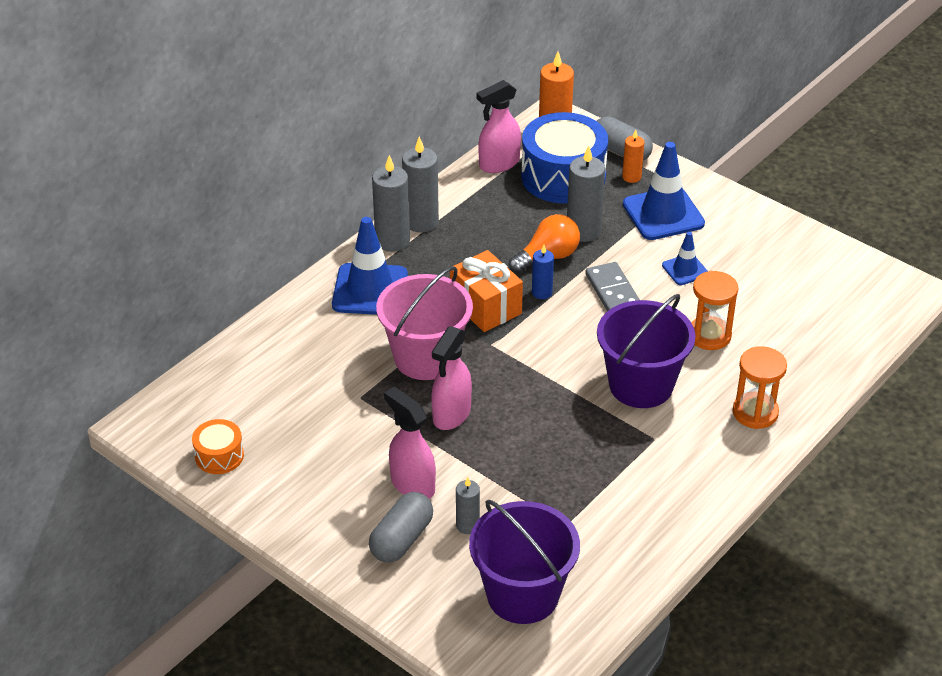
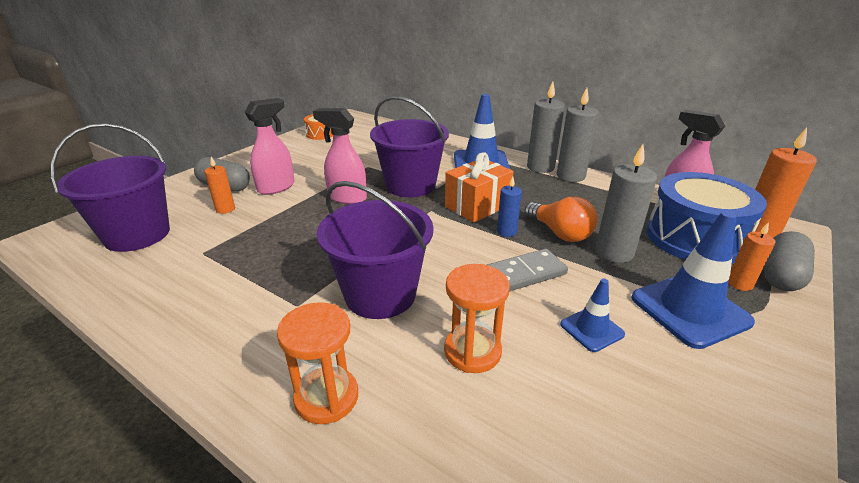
camera: 85 degrees right, 10 degrees down
(425, 358) = (410, 185): pink bucket -> purple bucket
(467, 525) = (225, 209): grey candle -> orange candle

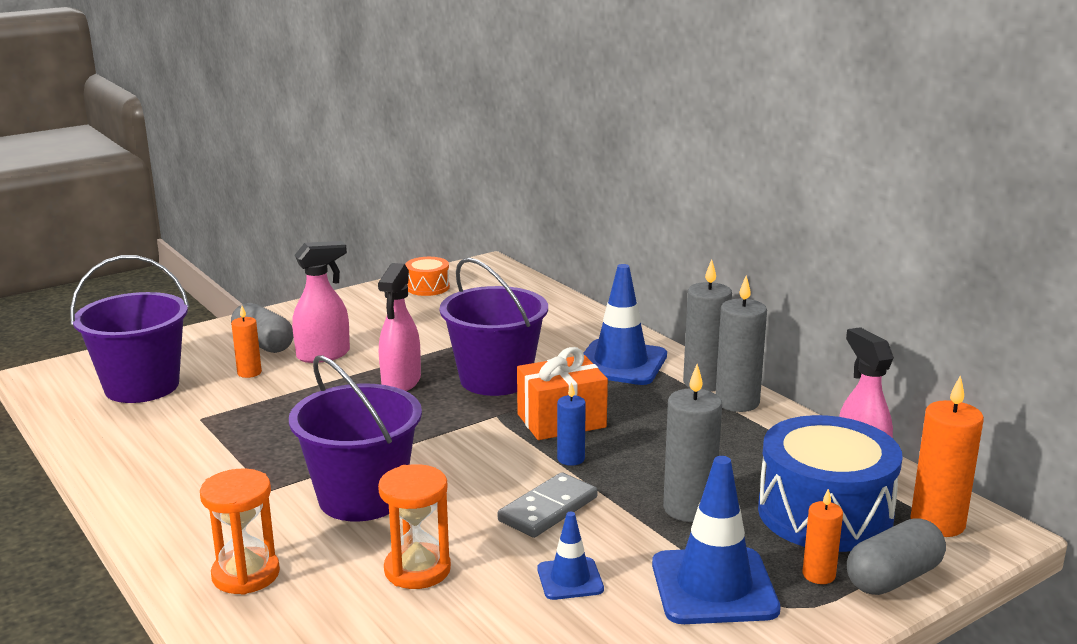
camera: 20 degrees right, 10 degrees down
(347, 198) = (401, 382): pink spray bottle -> pink spray bottle turned 120 degrees counterclockwise
(525, 273) = (548, 509): grey domino -> grey domino turned 45 degrees counterclockwise
(560, 233) = (640, 473): orange light bulb -> none

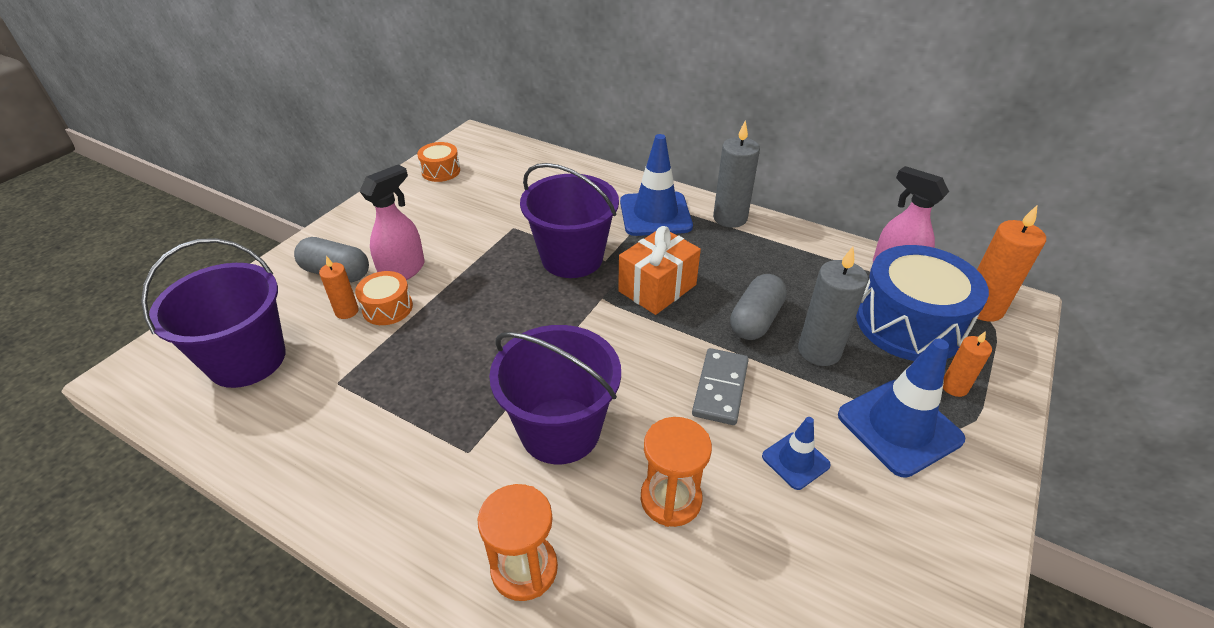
camera: 25 degrees left, 20 degrees up
(286, 378) = (387, 308): none -> orange drum
(401, 382) = (495, 283): pink spray bottle -> none
(571, 459) = (695, 327): blue candle -> none
(737, 402) = (767, 231): grey candle -> none
(893, 578) = (999, 372): grey capsule -> grey capsule (755, 320)

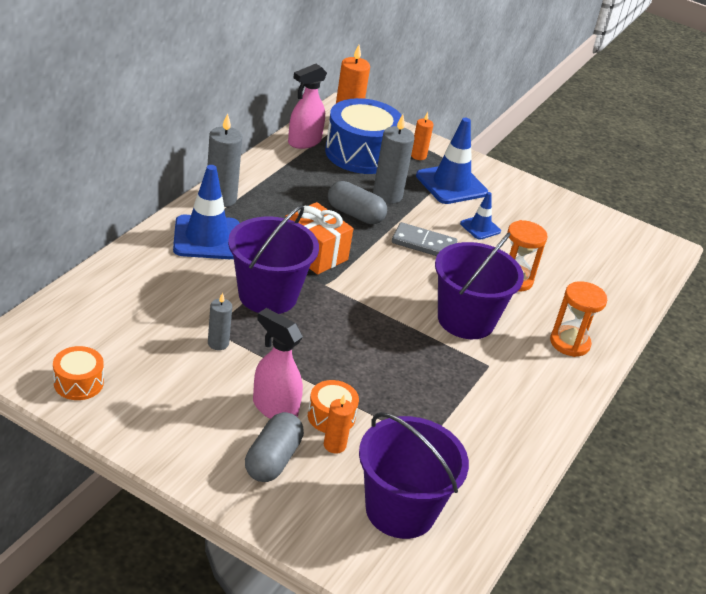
camera: 95 degrees left, 5 degrees down
(493, 232) = (218, 343): none -> grey candle

